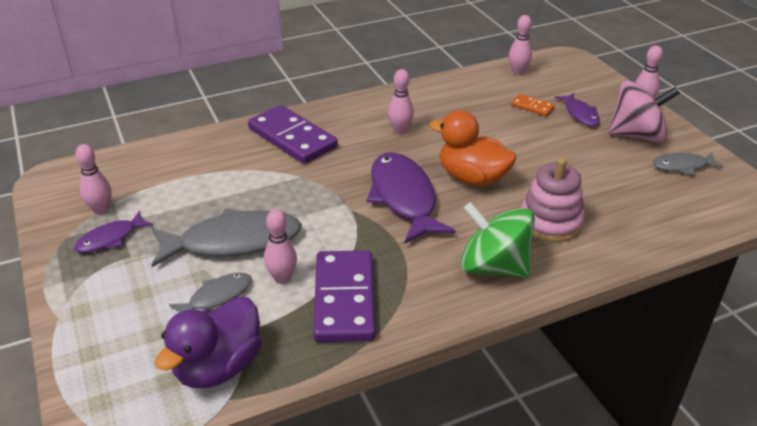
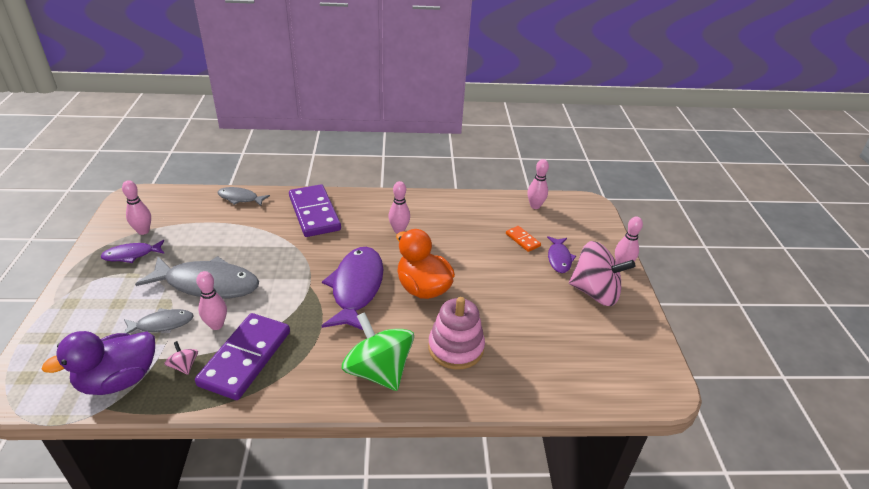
camera: 20 degrees right, 0 degrees up
(282, 328) = (184, 366): none -> pink spinning top
(682, 166) = (614, 334): grey fish -> grey fish (240, 198)

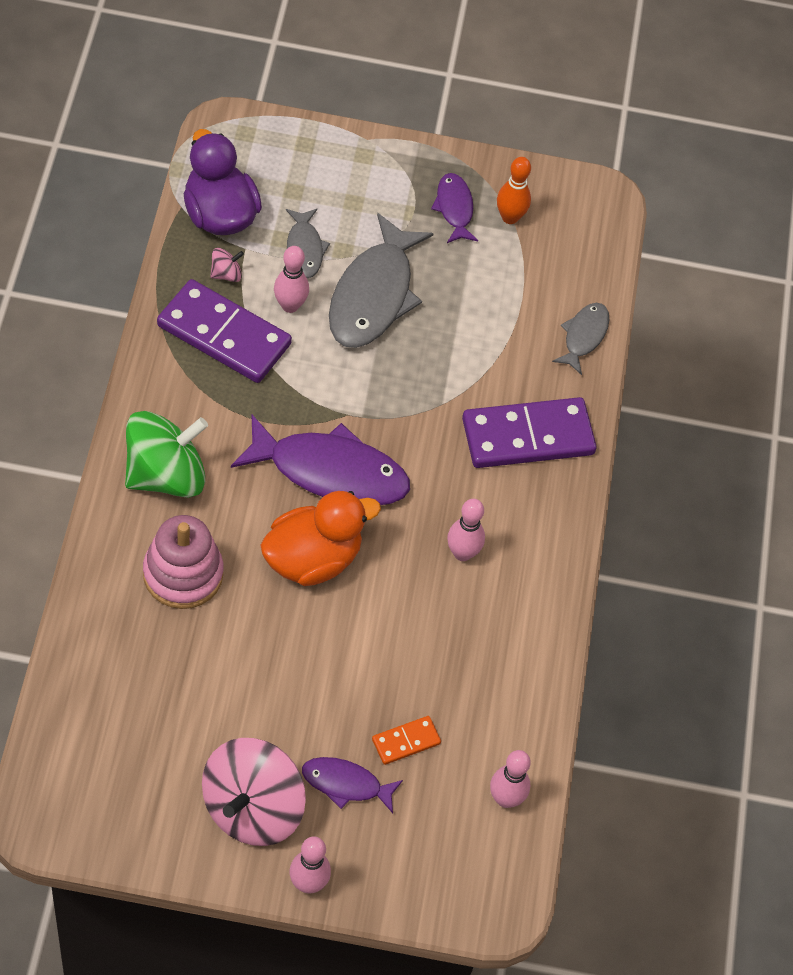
camera: 95 degrees right, 20 degrees up
(143, 231) = (510, 217): pink bowling pin -> orange bowling pin

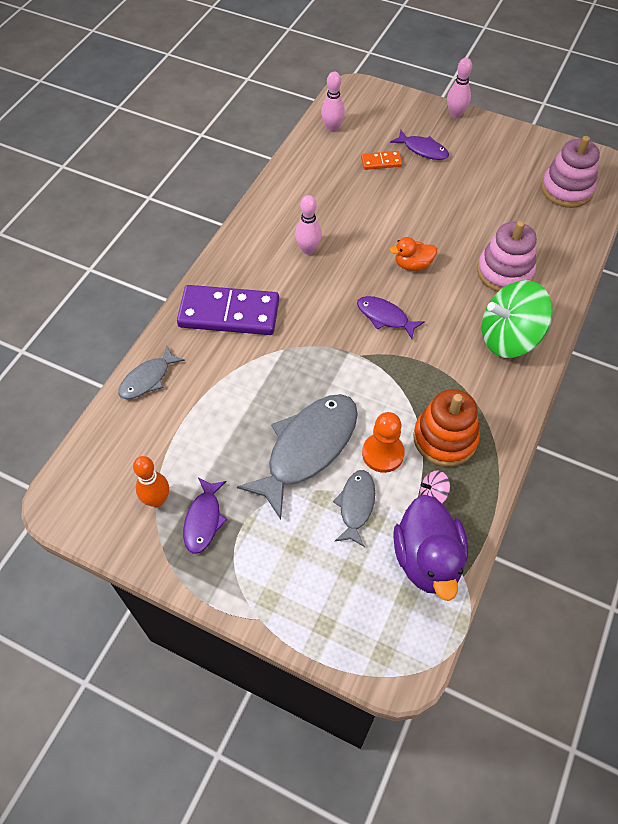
camera: 155 degrees left, 0 degrees up
(103, 750) = (566, 189): none -> pink stacking toy
(224, 335) = (445, 438): purple domino -> orange stacking toy
(252, 808) = (480, 149): pink spinning top -> none
(290, 305) = (383, 453): pink bowling pin -> orange pawn
(312, 559) = (412, 265): orange duck -> orange duck, size x0.55
(330, 472) = (385, 317): purple fish -> purple fish, size x0.52

